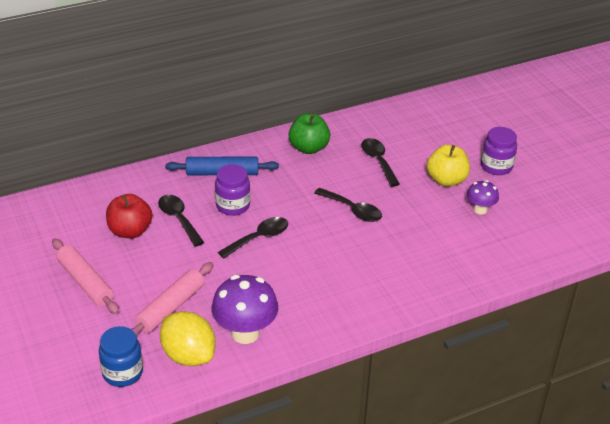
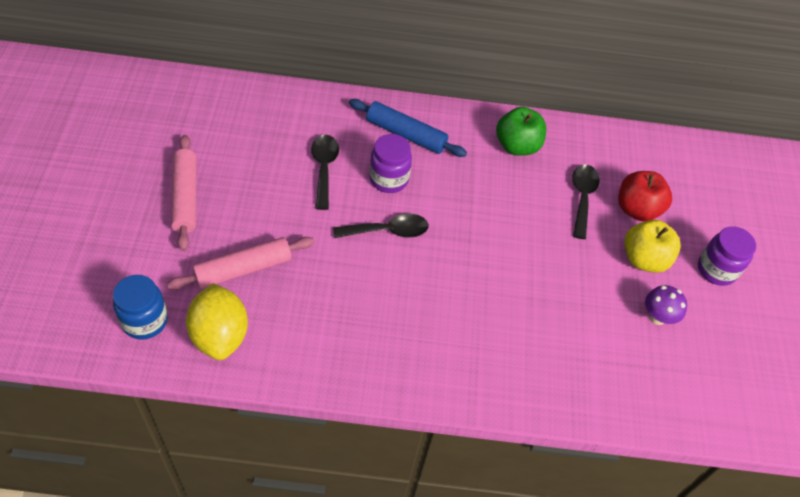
camera: 25 degrees right, 15 degrees up
(130, 231) = (268, 159): red apple -> red apple (637, 209)
(245, 333) = (293, 339): purple mushroom -> none
(353, 210) = (511, 246): black spoon -> none

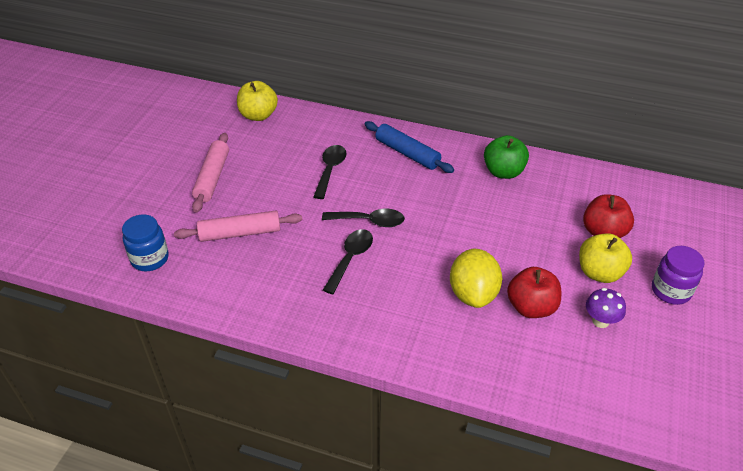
camera: 20 degrees right, 10 degrees down
(215, 102) = (258, 115): none -> yellow apple
(220, 335) = (204, 278): yellow lemon -> yellow lemon (473, 294)
(389, 179) = (382, 183): purple jar -> none
(582, 198) = (553, 217): black spoon -> black spoon (351, 258)
(586, 312) = (531, 307): none -> red apple

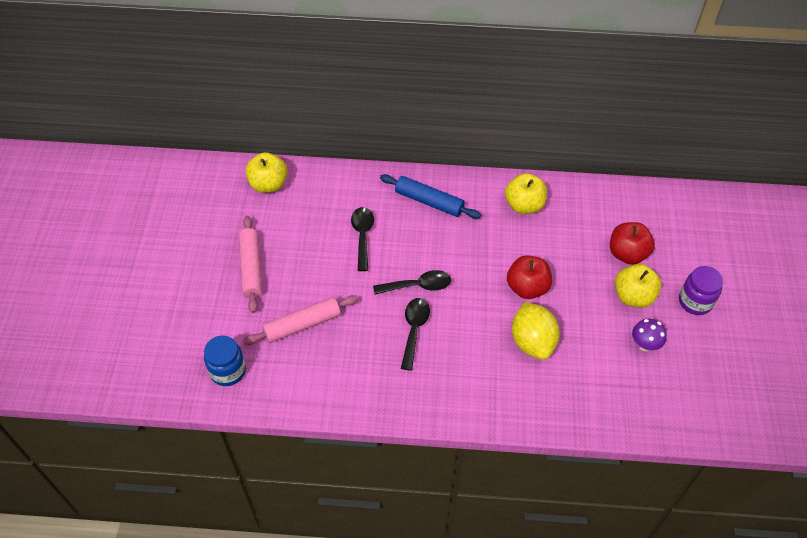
camera: 15 degrees left, 10 degrees up
(503, 172) = (524, 205): green apple -> yellow apple
(531, 307) = (584, 344): red apple -> red apple (527, 288)

